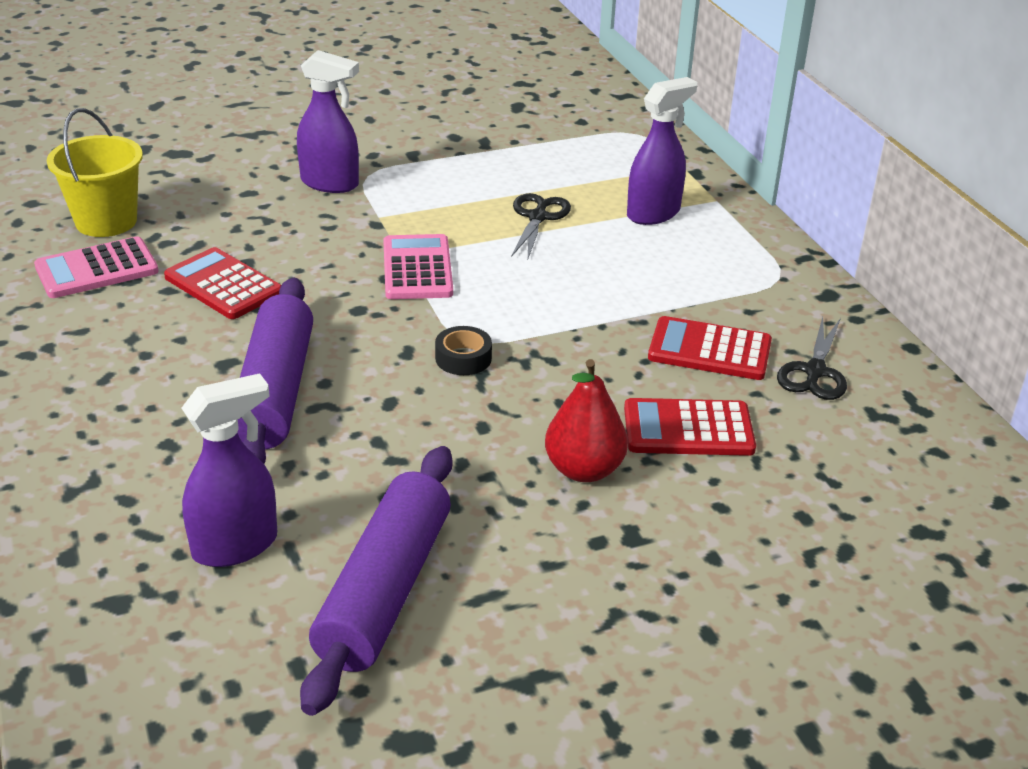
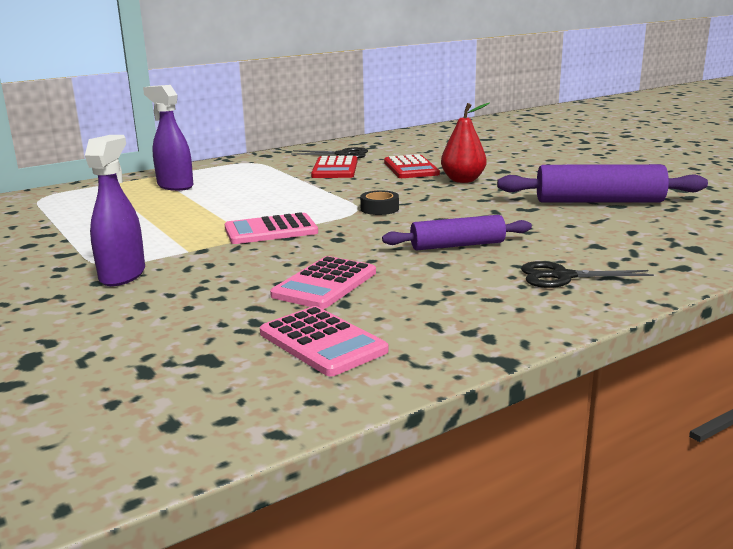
camera: 100 degrees left, 15 degrees down
(106, 221) = (216, 362): yellow bucket -> none
(223, 285) = (325, 284): red calculator -> pink calculator
(236, 545) = (611, 231): purple spray bottle -> none
(275, 391) = (457, 245): purple rolling pin -> purple rolling pin, size x0.65
(538, 217) = (184, 209): black scissors -> black scissors (562, 276)

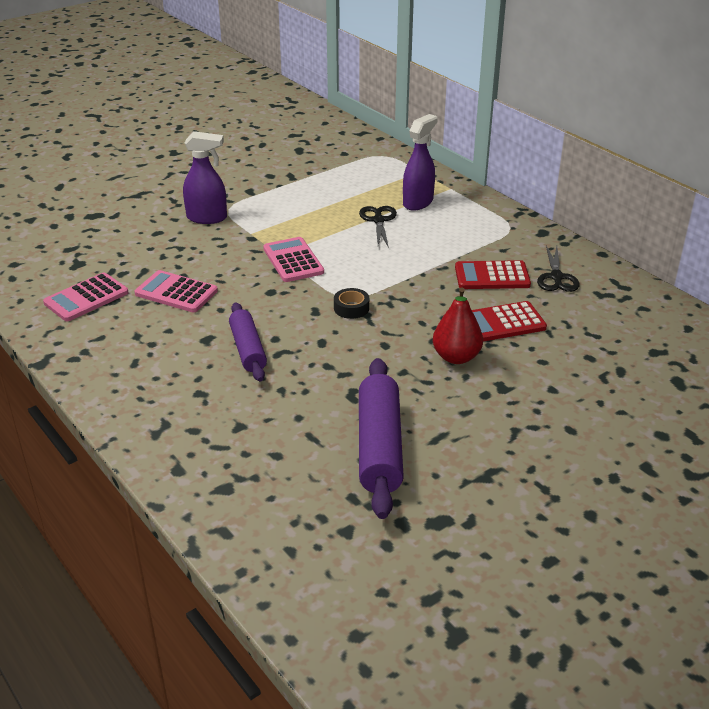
camera: 85 degrees right, 15 degrees up
(562, 276) = (169, 399): black scissors -> black scissors (378, 220)

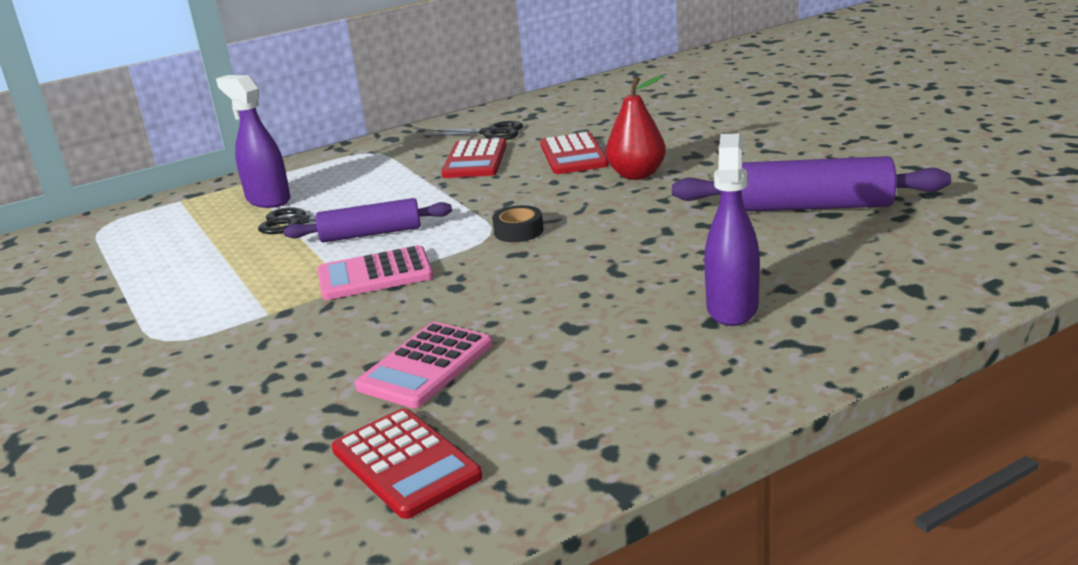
camera: 80 degrees left, 10 degrees down
(86, 298) = (406, 463): pink calculator -> red calculator
(207, 218) = (183, 357): purple spray bottle -> purple spray bottle (732, 308)
(248, 349) = (604, 293): purple rolling pin -> purple rolling pin (371, 234)

